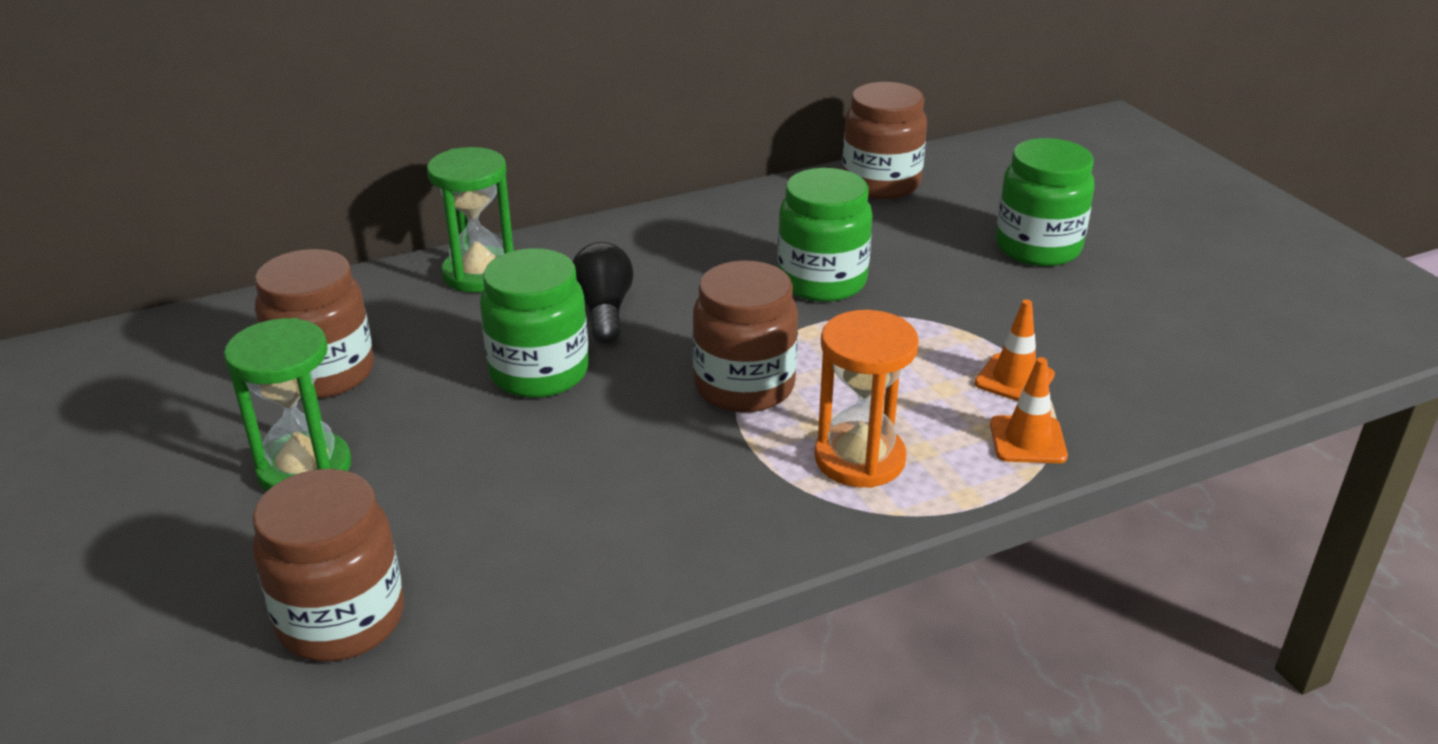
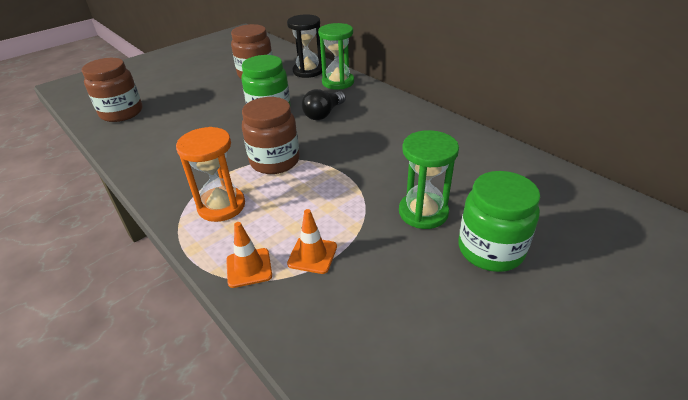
camera: 75 degrees right, 5 degrees up
(304, 469) = (200, 86): green hourglass -> green hourglass (423, 212)
(385, 300) = (308, 71): none -> black hourglass
(604, 310) = (323, 114): black light bulb -> black light bulb turned 150 degrees clockwise
(822, 281) = (385, 166): green jar -> none
(881, 184) = (520, 168): brown jar -> none

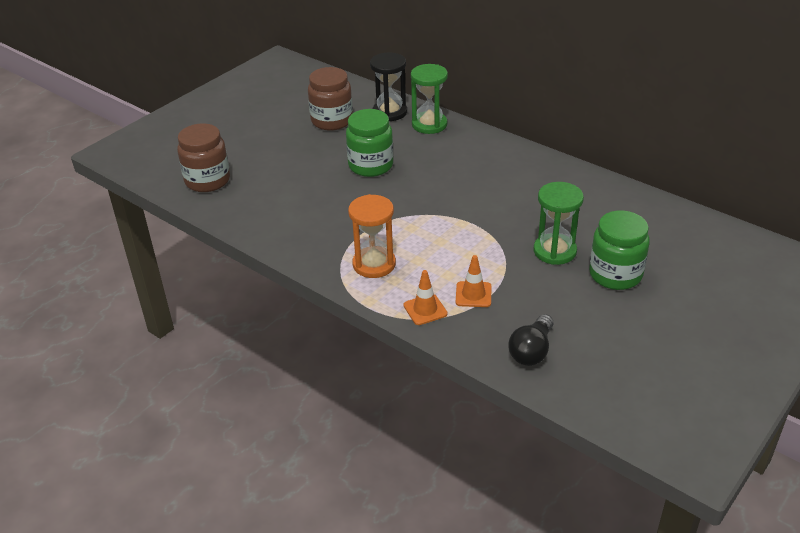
camera: 10 degrees left, 0 degrees up
(275, 161) = (402, 218): brown jar -> none
(323, 114) = (429, 164): black light bulb -> black light bulb (531, 351)

